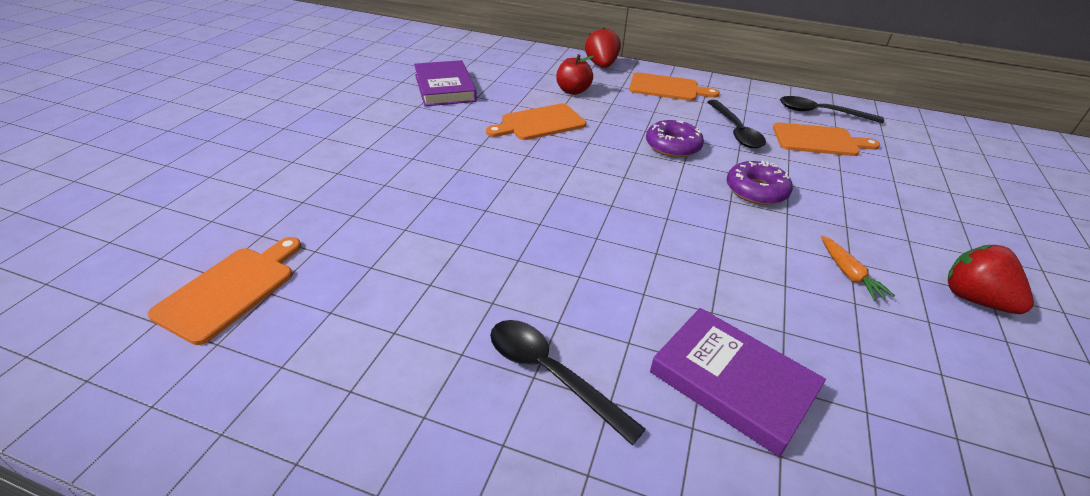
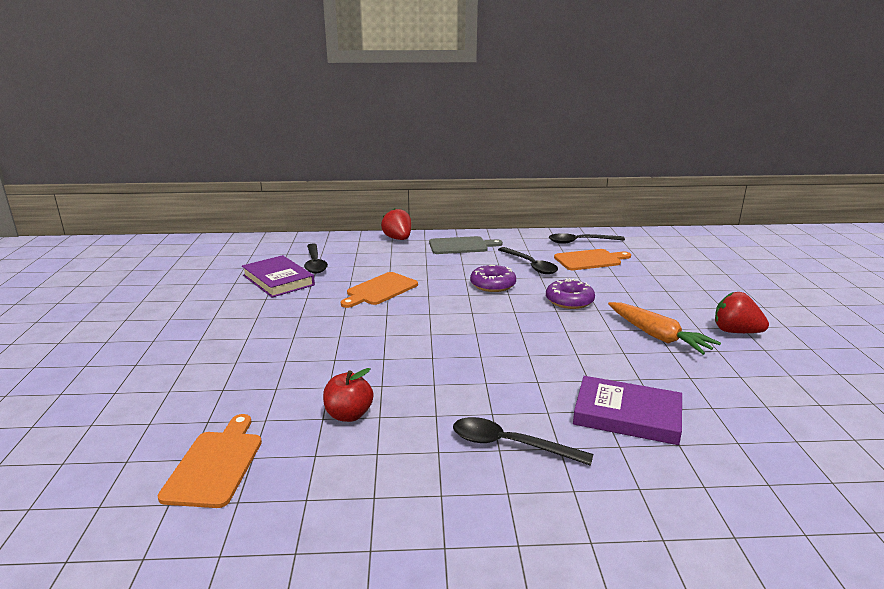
camera: 20 degrees left, 15 degrees down
(494, 76) = (315, 263): none -> black spoon
(573, 91) = (389, 262): red apple -> red apple (349, 415)
(667, 88) = (461, 246): orange cutting board -> grey cutting board
(848, 273) = (657, 336): orange carrot -> orange carrot, size x1.79

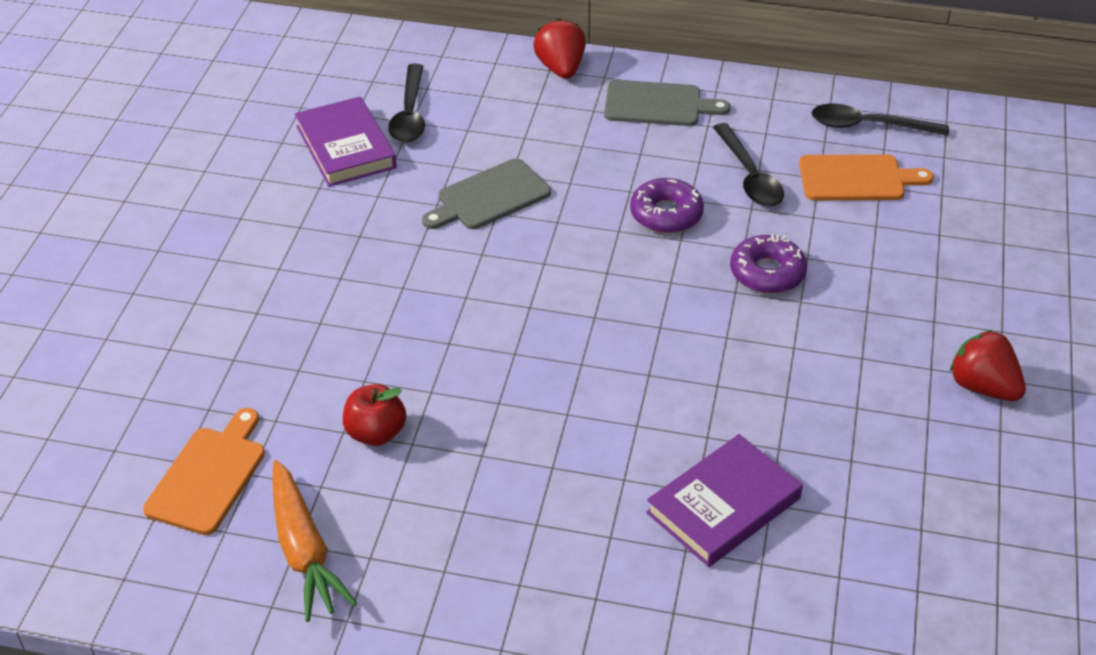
camera: 15 degrees right, 20 degrees up
(380, 290) = (489, 197): orange cutting board -> grey cutting board
(510, 445) = (552, 519): black spoon -> none
(627, 415) = (723, 505): purple book -> purple book turned 75 degrees counterclockwise
(657, 336) = (856, 373): orange carrot -> orange carrot (304, 550)

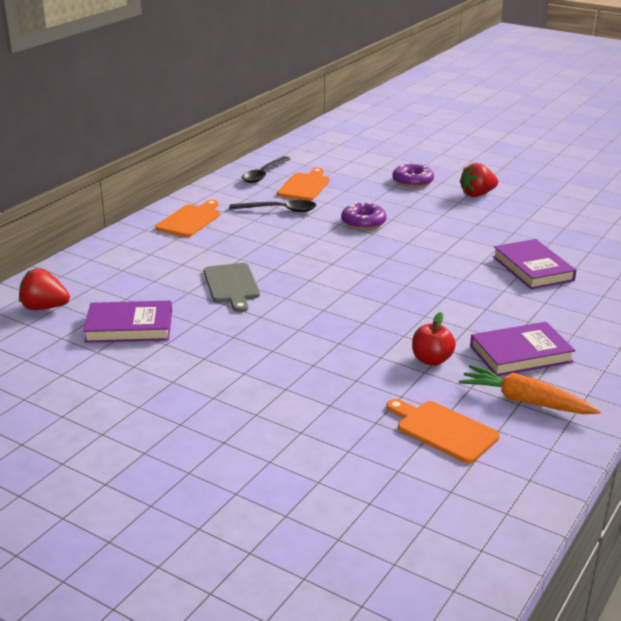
camera: 70 degrees left, 15 degrees down
(304, 550) = (525, 401): orange carrot -> orange carrot turned 150 degrees counterclockwise
(409, 114) = (116, 297): black spoon -> none
(432, 528) = (521, 354): none -> purple book
(560, 68) = (122, 240): red strawberry -> red strawberry (44, 307)
(658, 105) = (190, 220): grey cutting board -> orange cutting board
(666, 214) = (293, 237): purple donut -> purple donut (412, 181)

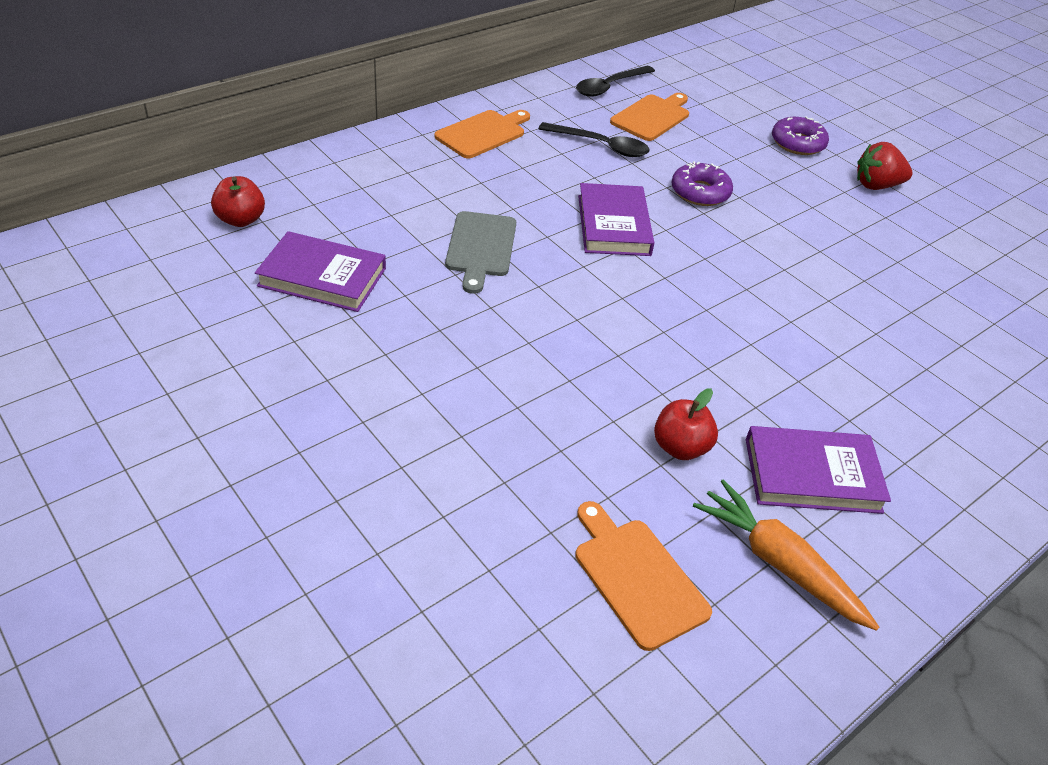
camera: 15 degrees right, 15 degrees up
(44, 307) = (241, 220): red strawberry -> red apple
(533, 268) = (898, 330): purple book -> purple book (613, 225)

